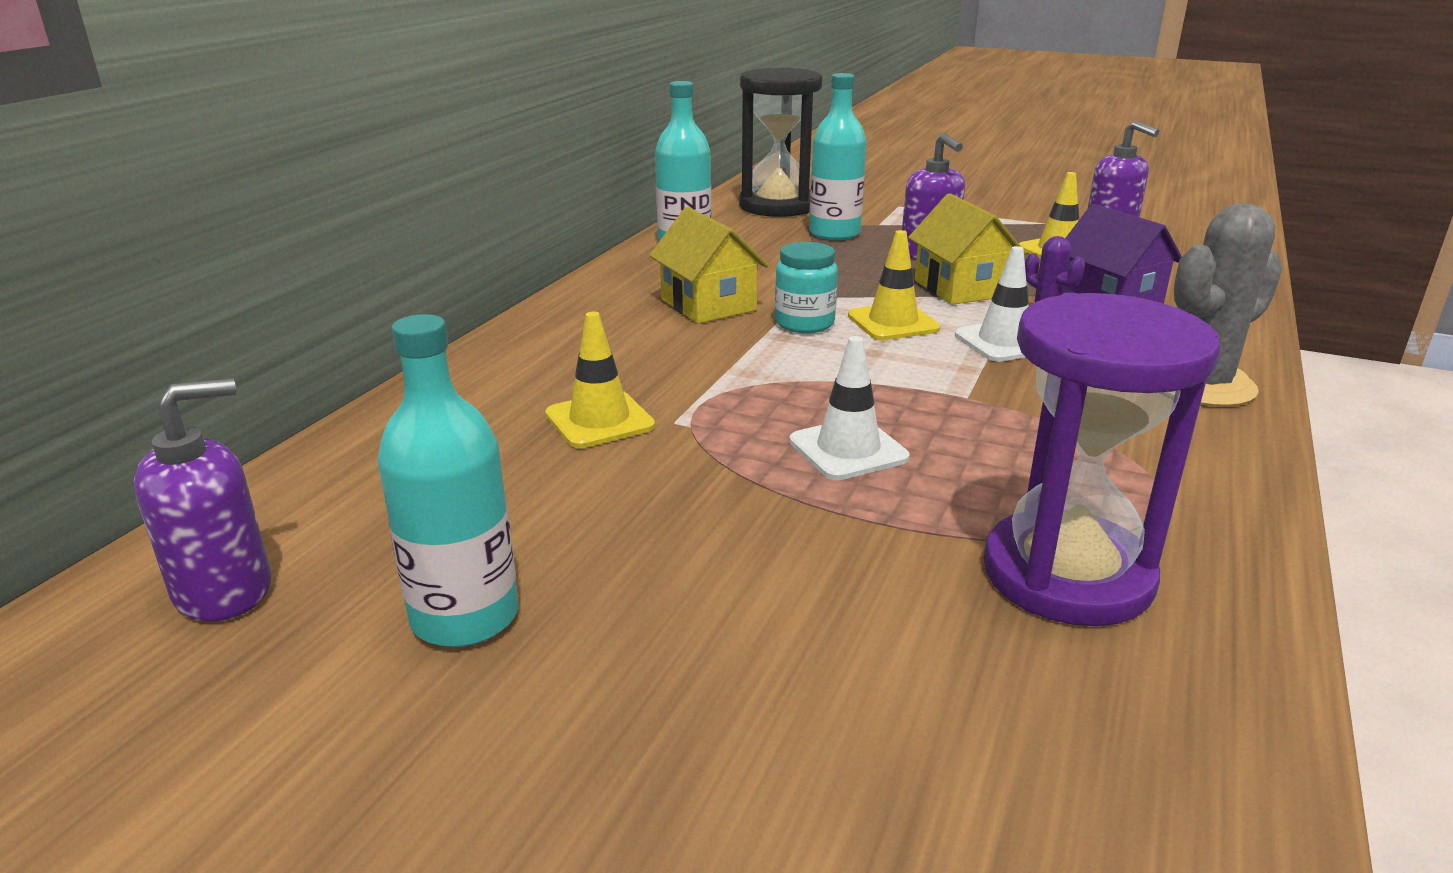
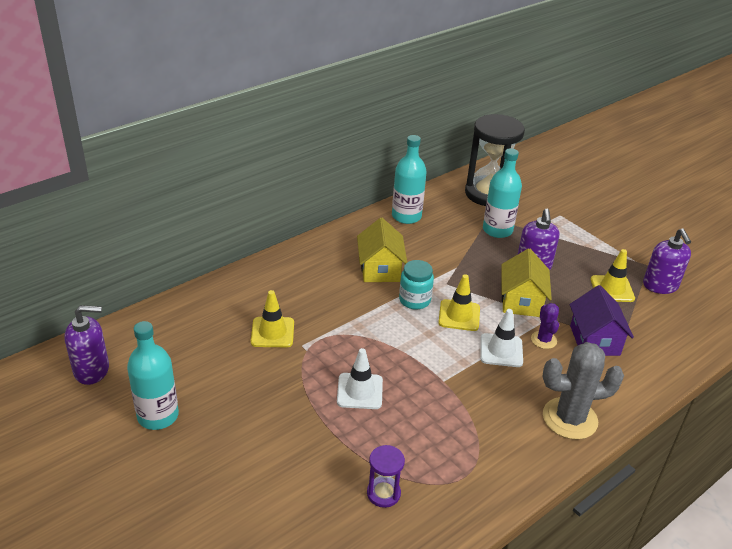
camera: 25 degrees right, 10 degrees up
(1067, 575) = (383, 493): purple hourglass -> purple hourglass, size x0.47

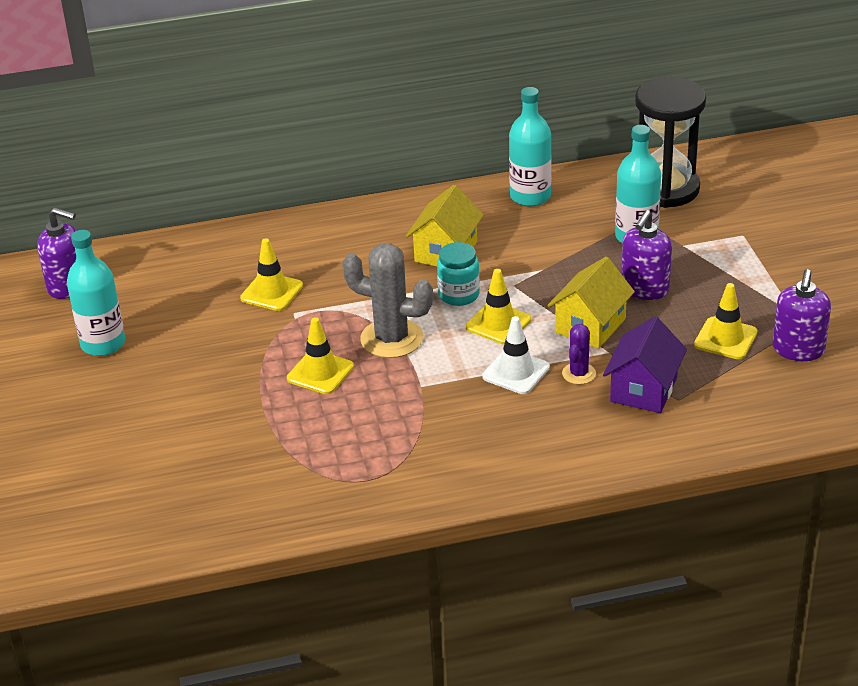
camera: 30 degrees right, 0 degrees up
(359, 391) = (320, 372): white traffic cone -> yellow traffic cone
(383, 493) = (270, 471): purple hourglass -> none
(569, 418) = (533, 460): grey cactus -> grey cactus (391, 339)

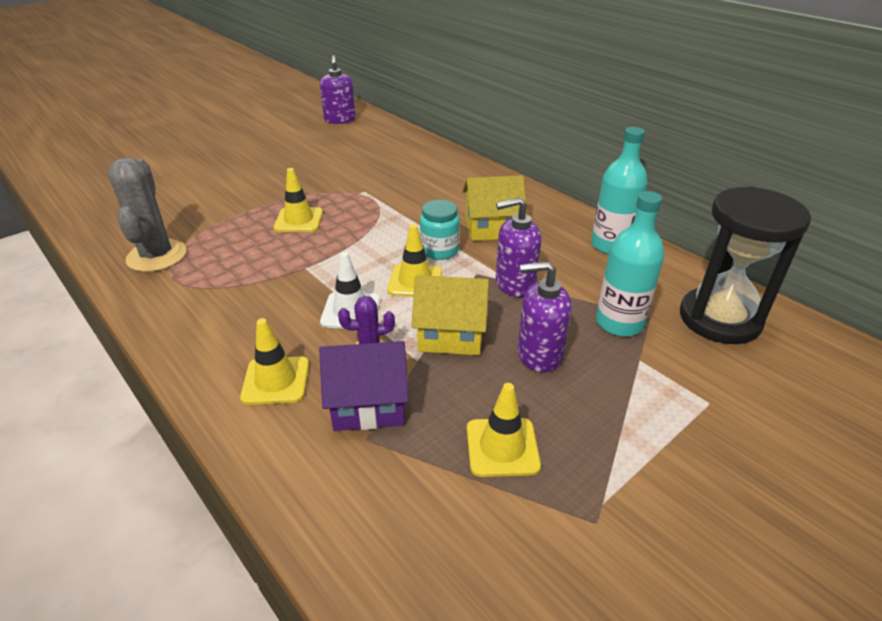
camera: 60 degrees right, 0 degrees up
(103, 344) = (289, 143): turquoise bottle -> none
(271, 292) = (381, 177): yellow traffic cone -> yellow traffic cone (276, 380)
(391, 339) = (359, 237): grey cactus -> grey cactus (157, 256)
(798, 350) = (530, 531): purple soap dispenser -> purple soap dispenser (514, 284)

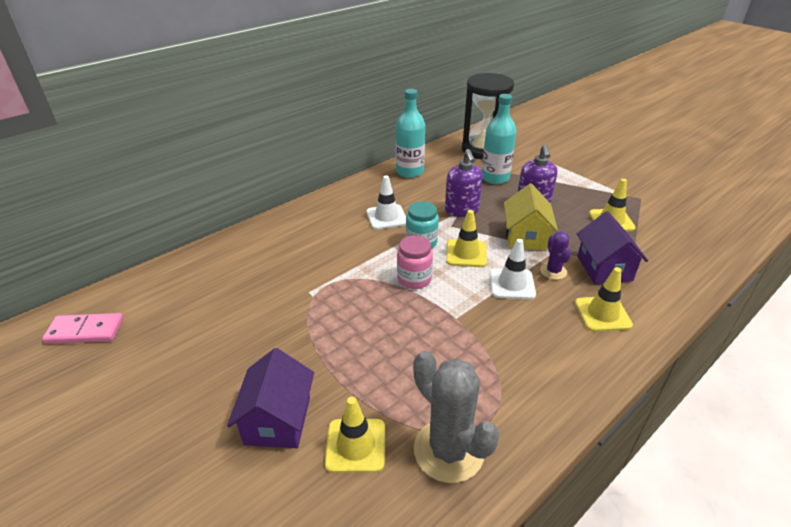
camera: 90 degrees left, 0 degrees up
(157, 256) = (448, 450): grey cactus -> grey cactus turned 60 degrees clockwise
(226, 188) = (278, 420): none -> purple house
(299, 220) = (368, 334): yellow traffic cone -> yellow traffic cone (355, 445)
(340, 120) = (85, 331): purple soap dispenser -> pink domino
(372, 244) = (414, 279): none -> pink jar
(492, 228) = (386, 217): yellow house -> white traffic cone

